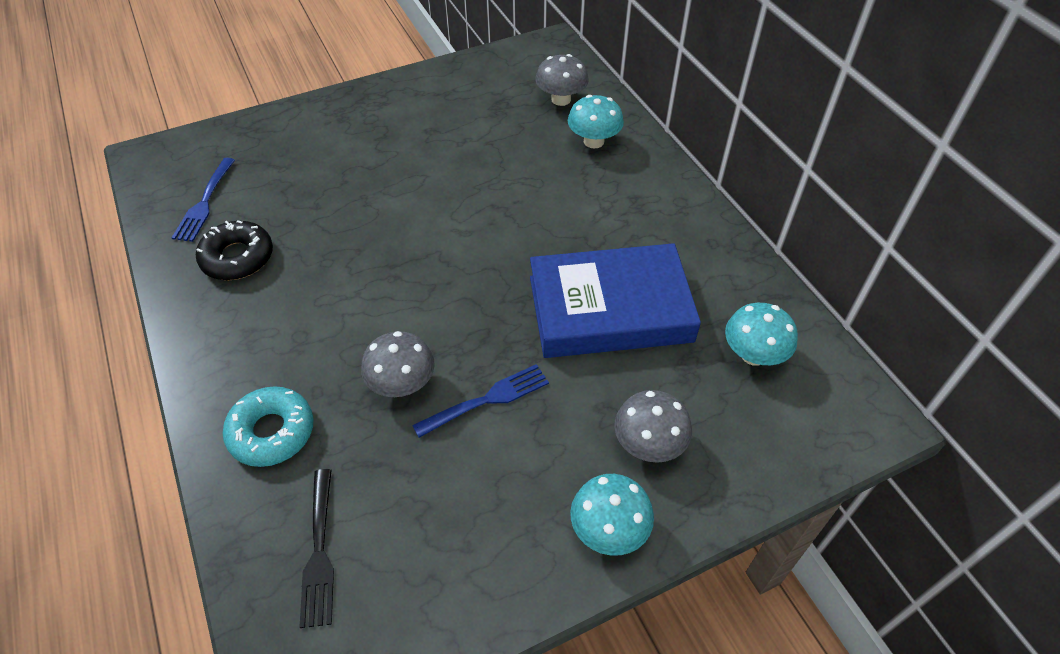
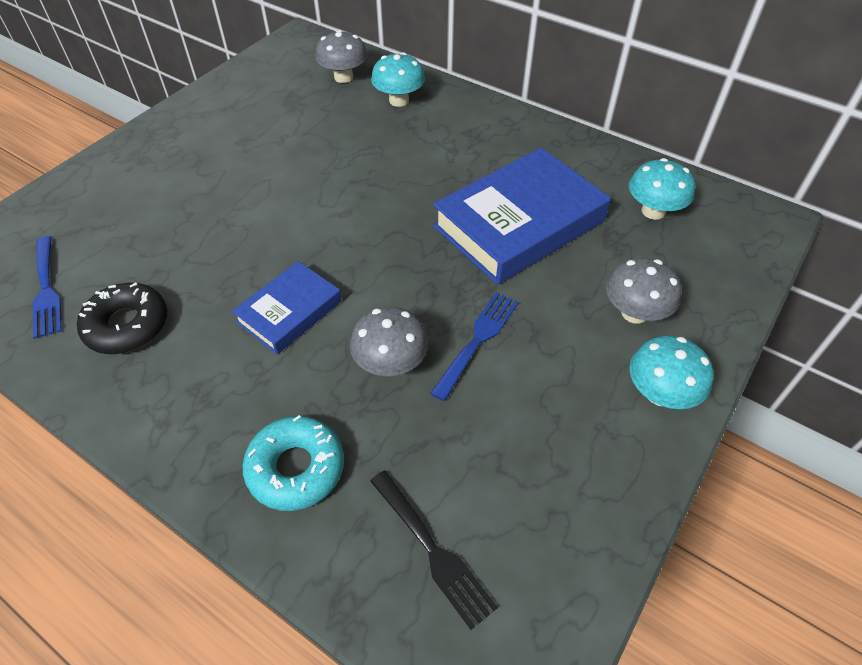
camera: 30 degrees left, 0 degrees up
(358, 301) = (289, 312): none -> blue book

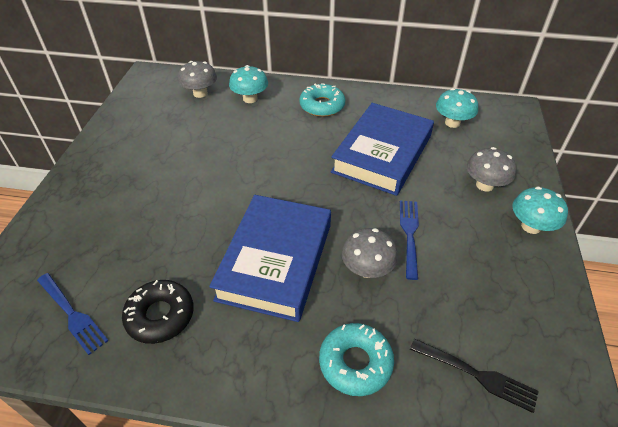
camera: 25 degrees left, 5 degrees down
(289, 312) = (275, 261): blue book -> blue book, size x1.83
(484, 135) = (322, 106): none -> turquoise donut

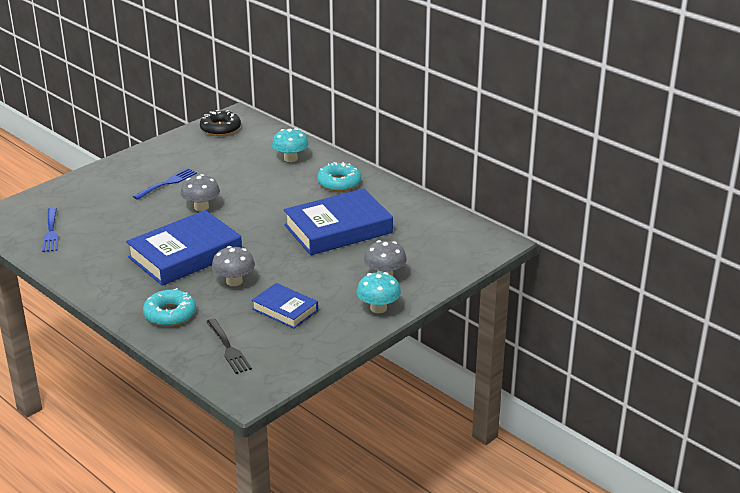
camera: 35 degrees right, 15 degrees down
(160, 316) = (93, 251): black donut -> black donut (220, 128)
(200, 93) = (258, 142): grey mushroom -> grey mushroom (201, 207)
(409, 234) = (287, 277): blue fork -> blue fork (167, 183)
(452, 123) = (426, 231): turquoise mushroom -> none
(459, 279) = (285, 310): none -> blue book

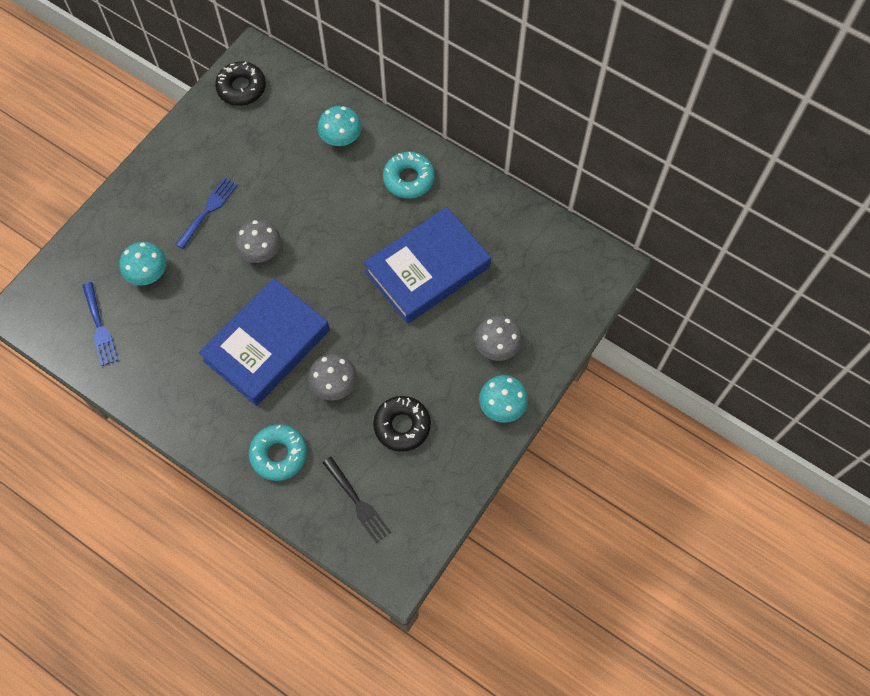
camera: 10 degrees left, 35 degrees up
(104, 209) = (148, 273): none -> turquoise mushroom
(285, 310) = (402, 426): blue book -> black donut

